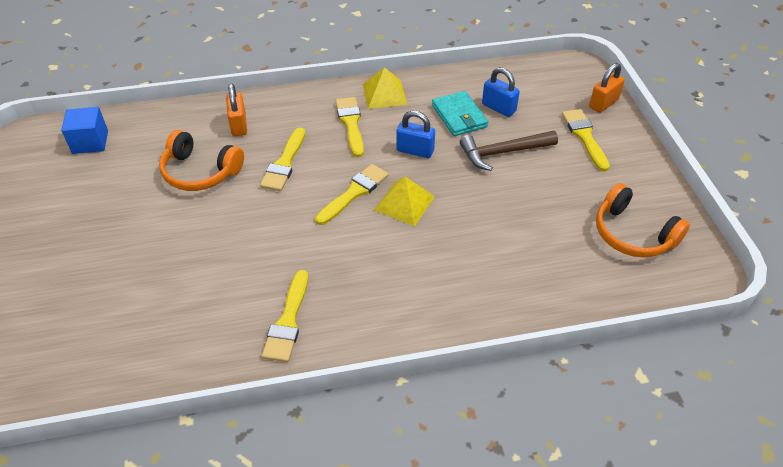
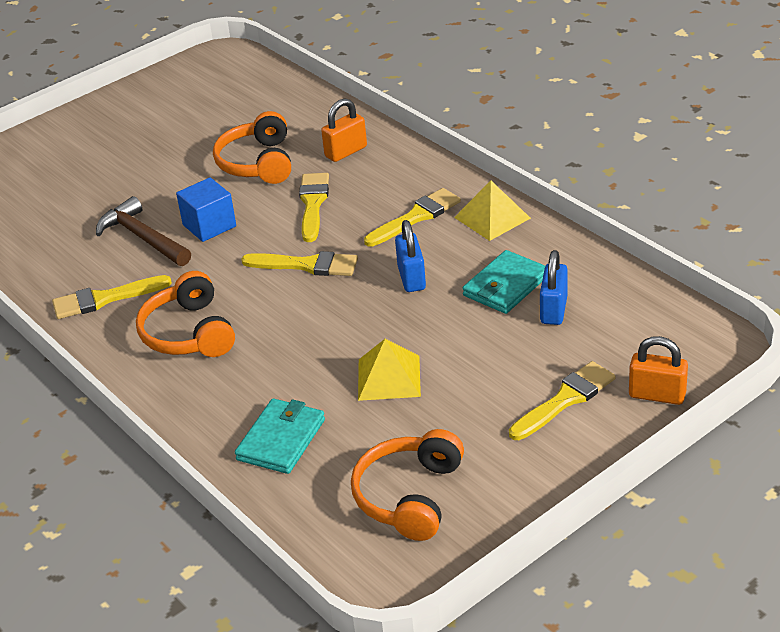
camera: 65 degrees right, 10 degrees down
(90, 142) = (246, 88): blue cube -> blue cube (209, 225)
(284, 163) = (313, 204): yellow brush -> yellow brush turned 105 degrees clockwise
(378, 284) = (188, 333): none -> orange headphones
(404, 203) = (319, 304): yellow pyramid -> yellow pyramid (389, 377)
(503, 152) = (469, 343): brown hammer -> brown hammer (143, 238)
(538, 275) = (281, 440): none -> turquoise wallet

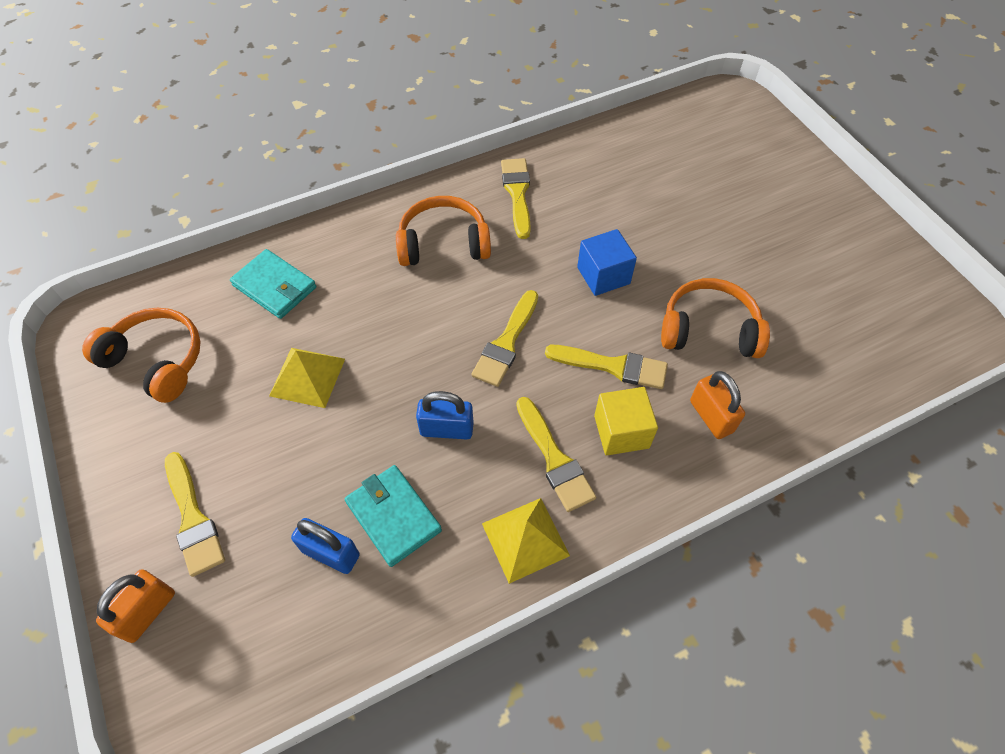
camera: 100 degrees right, 20 degrees up
(143, 238) = (601, 225): brown hammer -> none
(377, 190) = (621, 432): none -> yellow cube

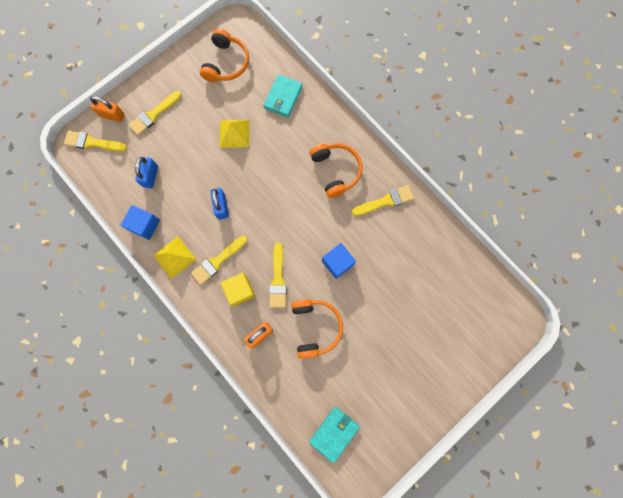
camera: 75 degrees right, 20 degrees up
(393, 516) = (173, 196): turquoise wallet -> turquoise wallet (334, 433)
(437, 587) = (145, 225): none -> blue cube
(506, 343) = (278, 222): yellow brush -> yellow brush (92, 142)

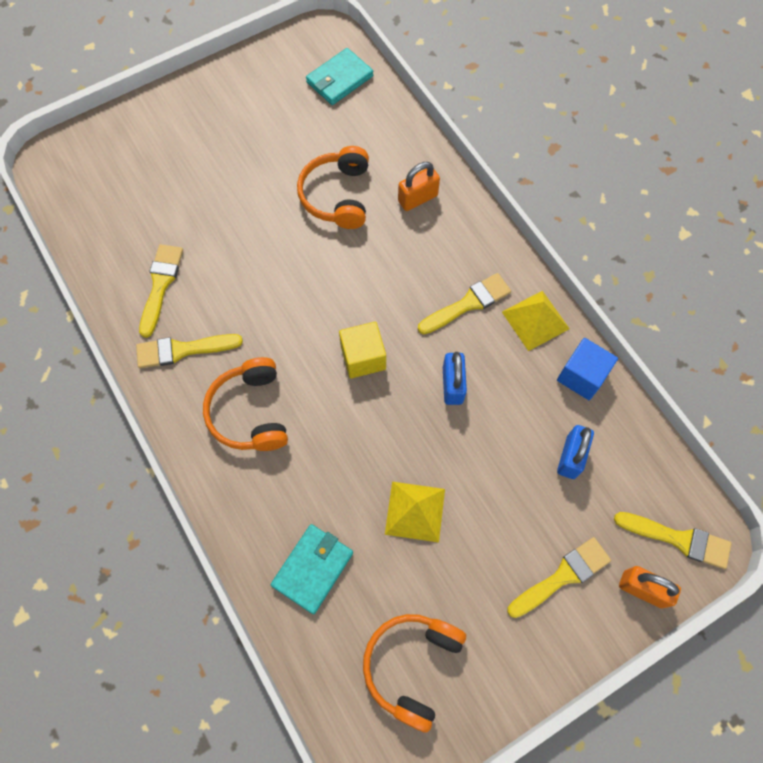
camera: 170 degrees left, 10 degrees down
(240, 290) = (438, 258): yellow cube -> yellow cube (363, 357)
(278, 279) = (379, 264): yellow brush -> yellow brush (160, 285)
(337, 263) = (284, 272): blue cube -> none

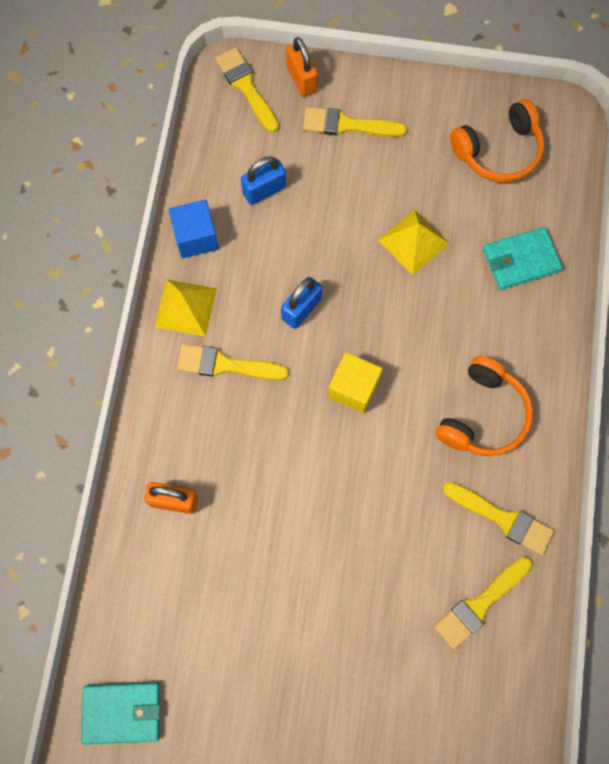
camera: 140 degrees left, 5 degrees up
(337, 196) = (244, 567): orange headphones -> none

